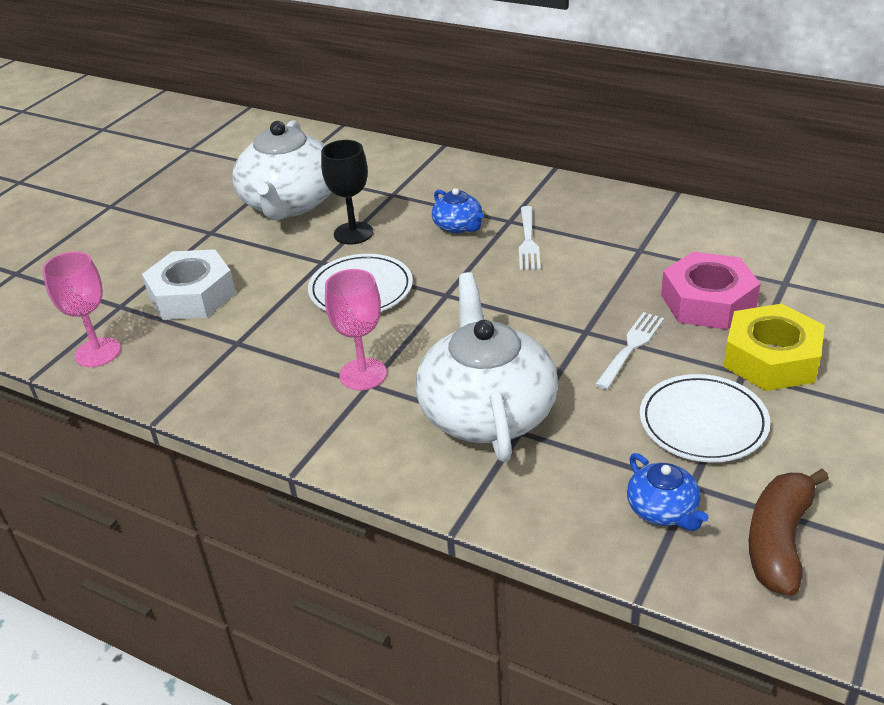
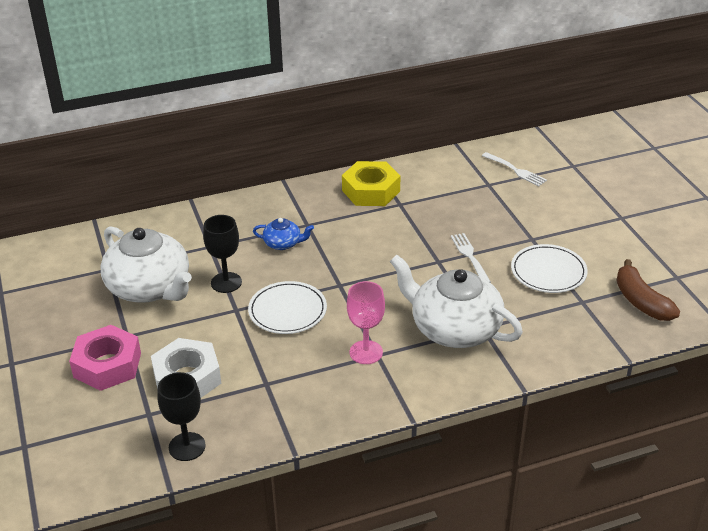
camera: 50 degrees left, 0 degrees up
(98, 352) = (187, 446): pink goblet -> black goblet
(528, 241) = (335, 230): white fork -> white fork (515, 170)
(663, 510) = (586, 319): blue teapot -> none
(708, 301) = (469, 213): pink nut -> pink nut (107, 365)
(771, 359) = (533, 225): yellow nut -> yellow nut (371, 191)

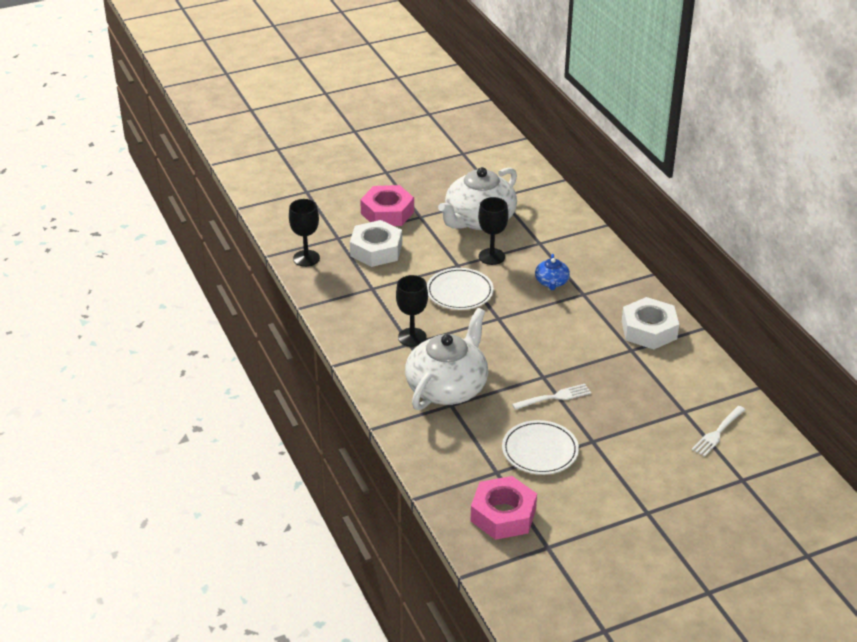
camera: 85 degrees right, 0 degrees up
(366, 352) = (412, 337): pink goblet -> black goblet
(371, 191) = (649, 330): yellow nut -> white nut
(641, 301) = (503, 515): brown banana -> pink nut

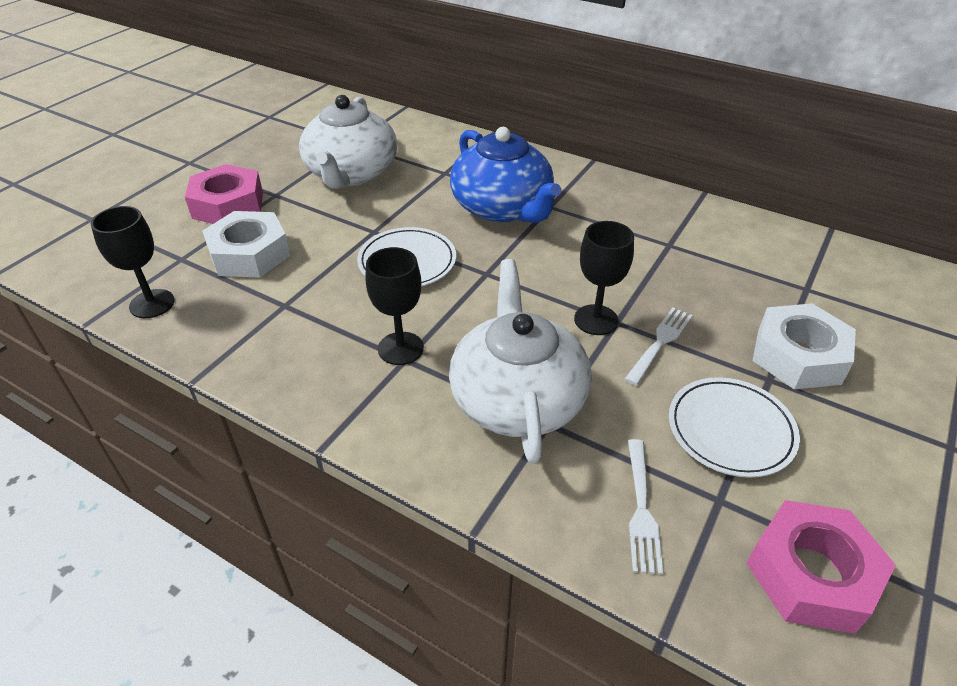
camera: 35 degrees left, 5 degrees up
(491, 256) = (405, 206): black goblet -> black goblet (596, 320)
(551, 282) = (502, 207): blue teapot -> blue teapot, size x2.18
(649, 330) = (659, 216): white nut -> white nut (798, 356)
(718, 432) = (868, 296): white fork -> white fork (641, 508)

